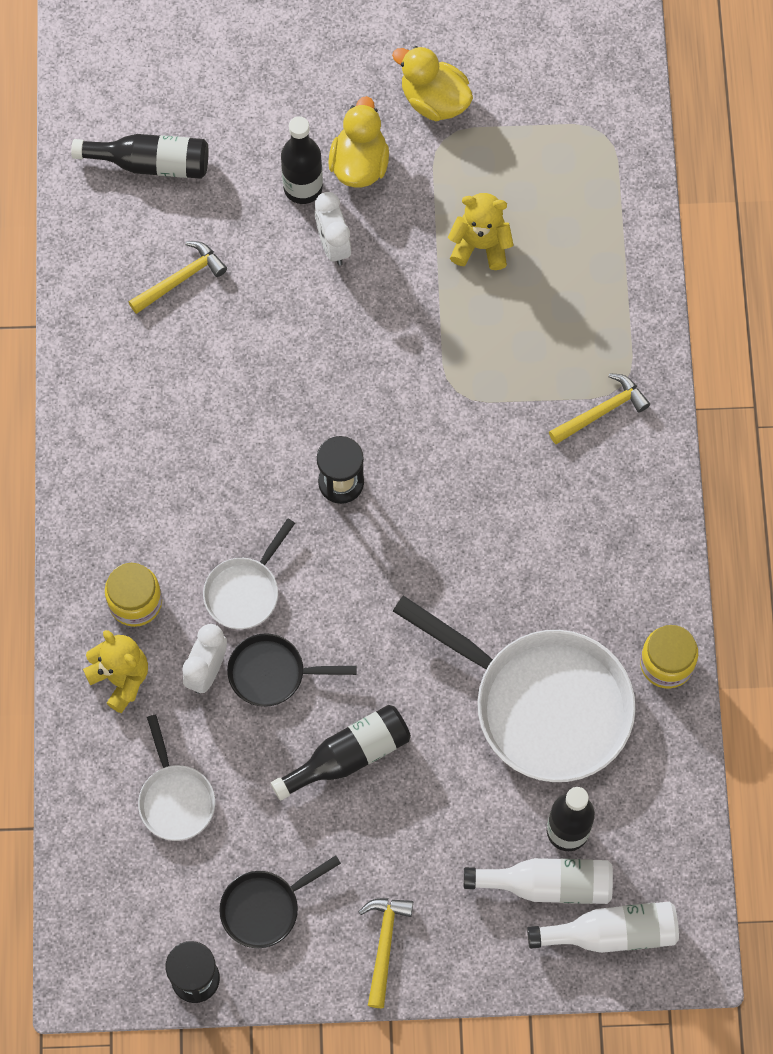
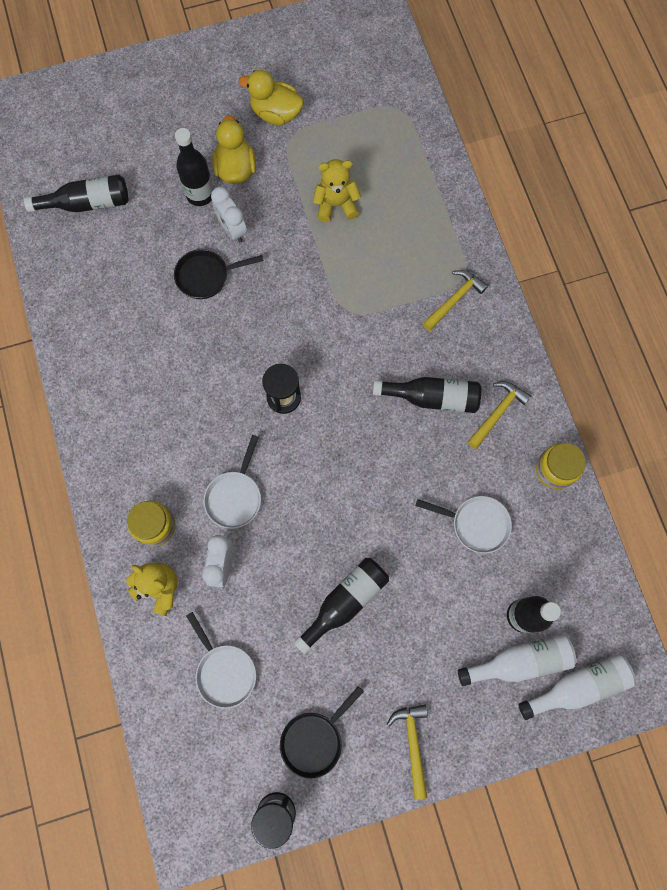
camera: 15 degrees left, 5 degrees up
(181, 279) = (129, 279): yellow hammer -> yellow hammer (497, 412)
(272, 673) = (271, 553): black pan -> black pan (206, 276)
(533, 531) = (432, 397): none -> black bottle
(543, 704) = (476, 524): white pan -> white pan, size x0.49

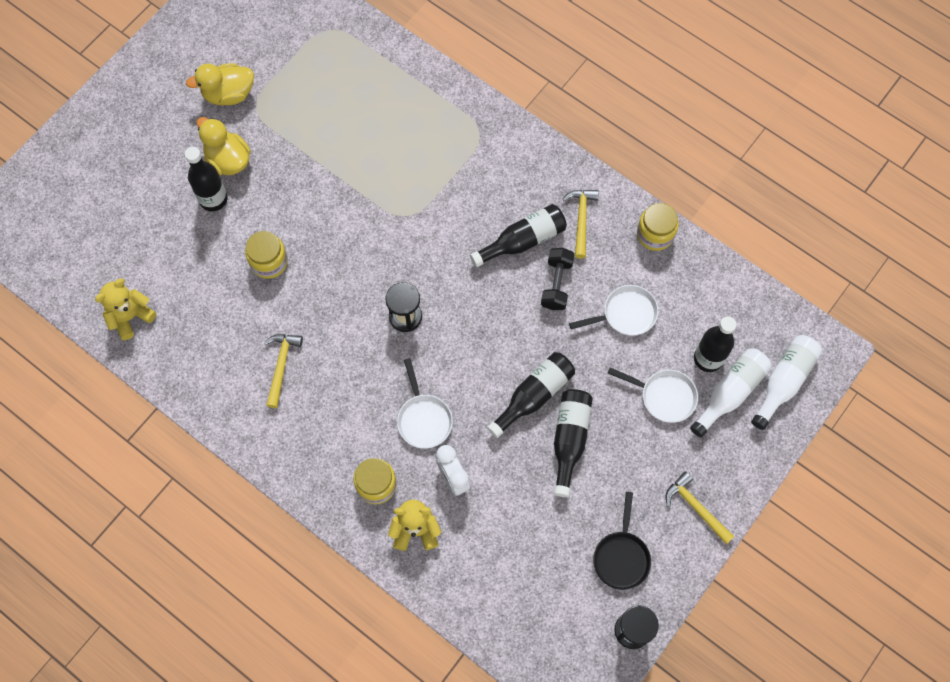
camera: 35 degrees left, 5 degrees down
(87, 203) = (119, 266): black bottle -> black bottle (534, 395)
(206, 276) = (269, 262): black pan -> yellow jar
(224, 671) = (515, 556): white pan -> white pan (664, 396)
(232, 229) = (262, 210): white clock -> none
(336, 205) = (335, 138): yellow teddy bear -> yellow teddy bear (130, 316)
(434, 456) = (556, 284): none -> black dumbbell
(454, 299) = (485, 154): yellow hammer -> yellow hammer (281, 366)

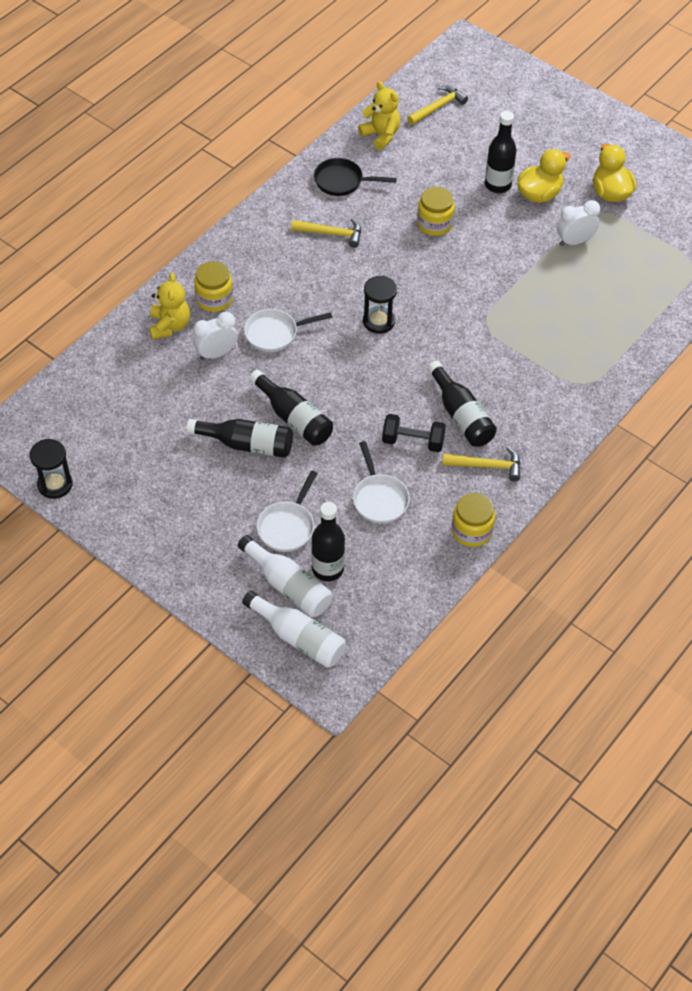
camera: 90 degrees right, 15 degrees down
(296, 131) = (574, 241): none -> white clock
(621, 557) = (126, 480): black pan -> black pan (342, 181)
(696, 507) = (168, 545): yellow hammer -> yellow hammer (438, 107)

